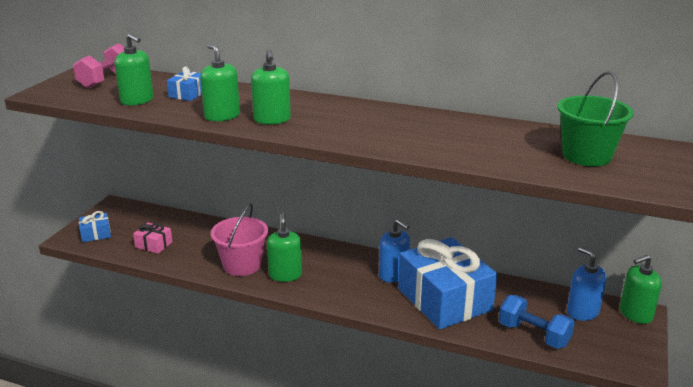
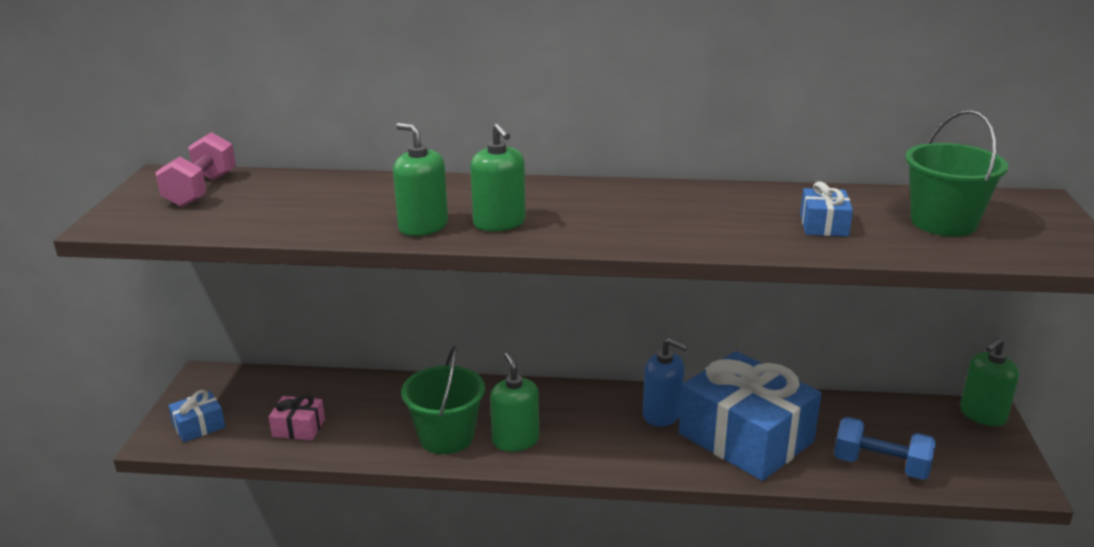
camera: 15 degrees left, 0 degrees up
(137, 100) = (275, 217): green soap dispenser -> none
(188, 94) = (346, 198): blue gift -> blue gift (824, 225)
(242, 265) = (446, 437): pink bucket -> green bucket
(582, 312) = (921, 423): blue soap dispenser -> none

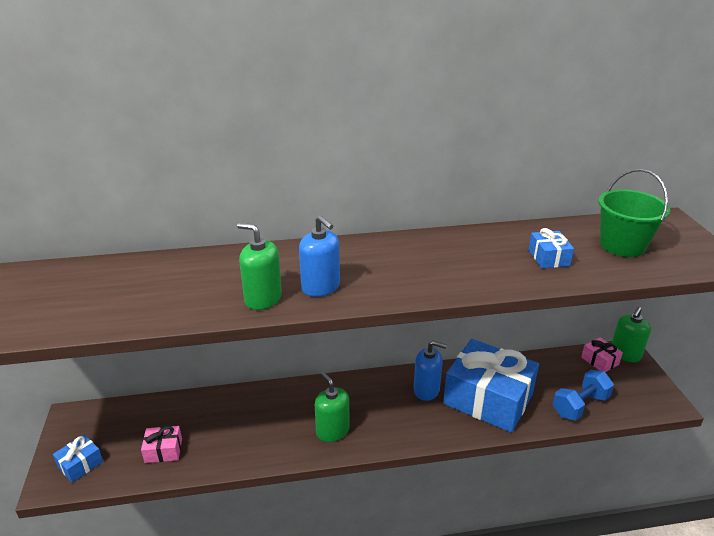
camera: 15 degrees left, 5 degrees up
(201, 190) = (60, 285): pink dumbbell -> none
(446, 437) = (281, 437): green bucket -> none
(499, 223) = (321, 287): green soap dispenser -> blue soap dispenser
(880, 466) = (580, 405): blue dumbbell -> blue dumbbell turned 45 degrees counterclockwise
(937, 417) = (599, 361): none -> pink gift

